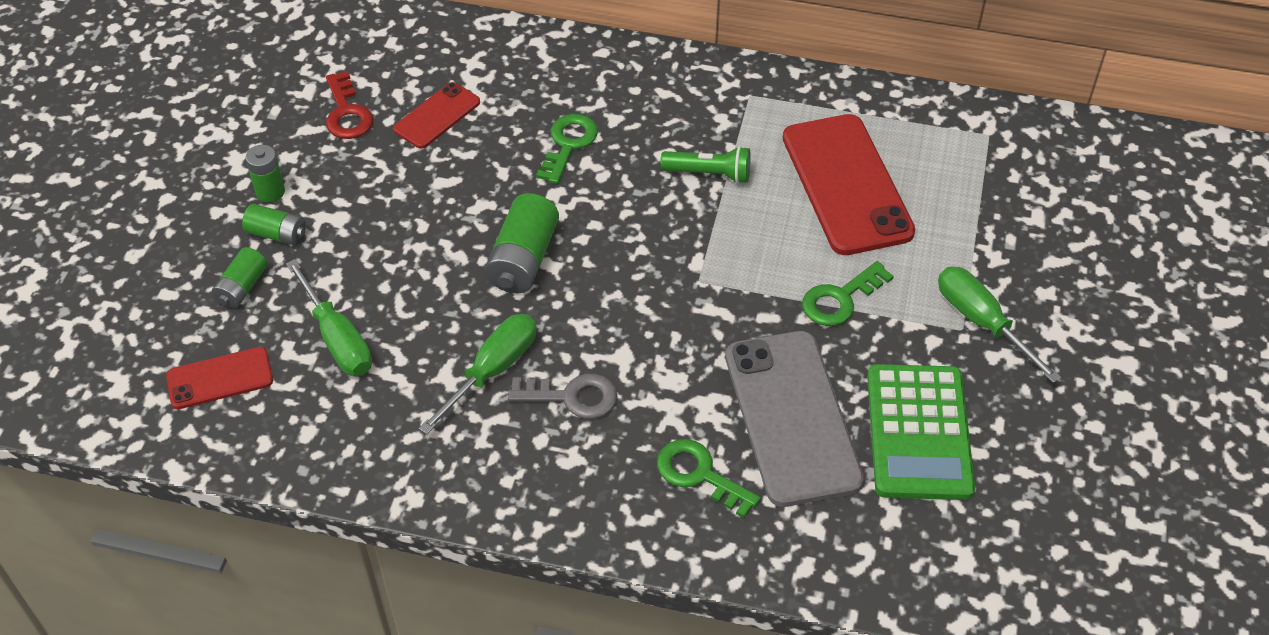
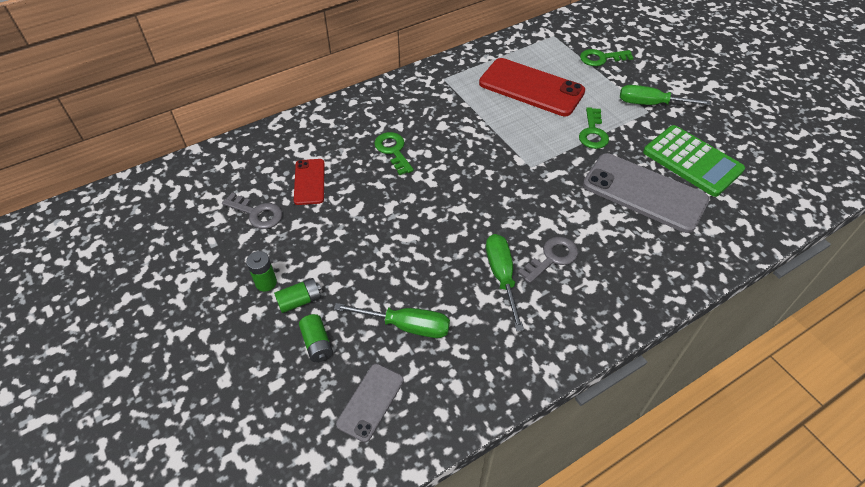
camera: 45 degrees left, 0 degrees up
(220, 378) = (371, 402): red phone -> grey phone
(347, 113) = (257, 213): red key -> grey key
(523, 259) = (444, 215): green battery -> none
(699, 474) = (647, 246): green key -> green key (601, 58)
(709, 174) = (472, 120): green flashlight -> none

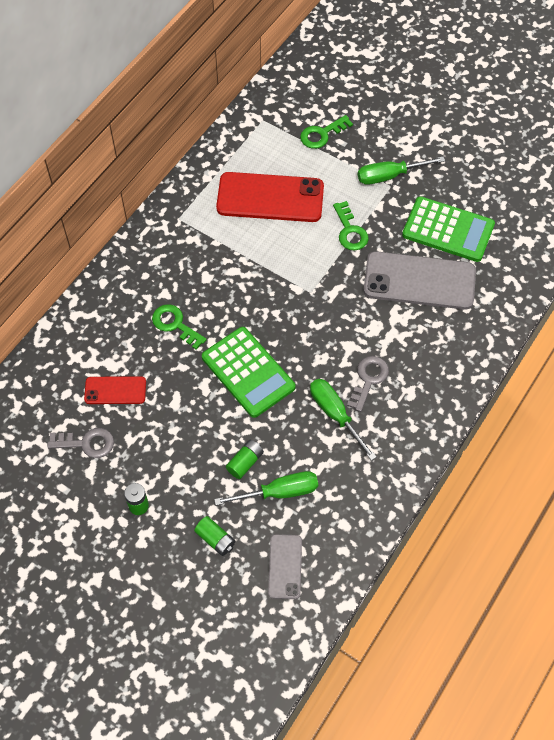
camera: 25 degrees left, 10 degrees up
(300, 301) = (178, 509): green battery -> green battery (245, 462)
(309, 182) = (115, 390): red phone -> red phone turned 60 degrees counterclockwise
(436, 210) = (248, 372): none -> green calculator

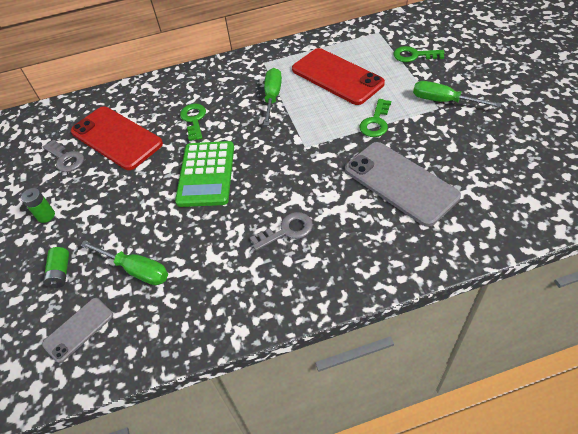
camera: 45 degrees right, 10 degrees down
(115, 390) = (116, 138): red phone -> red phone, size x1.91
(245, 462) = (138, 232): green battery -> none
(335, 414) = (235, 240): green screwdriver -> green screwdriver (272, 97)
(448, 230) = (461, 159): green calculator -> none

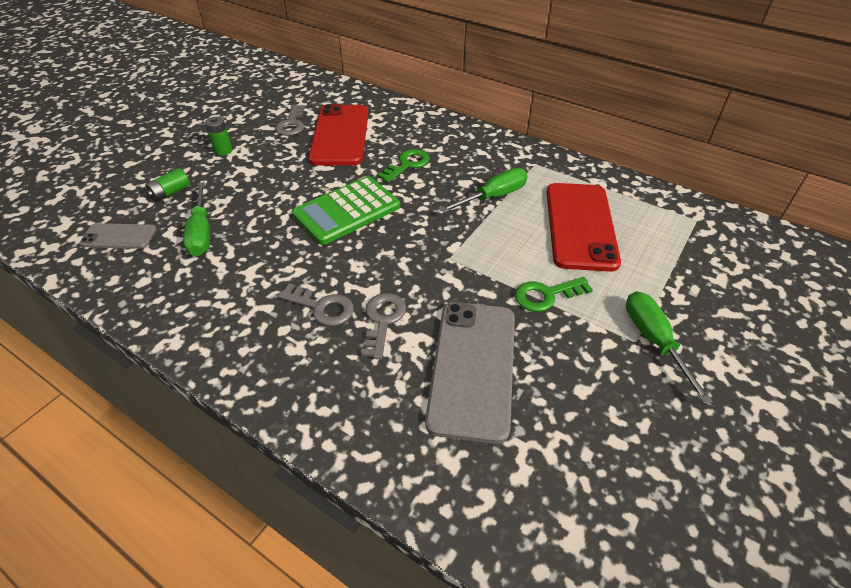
camera: 45 degrees right, 5 degrees down
(327, 205) = (383, 320): none -> grey key
(414, 55) = (698, 271): green key -> none

